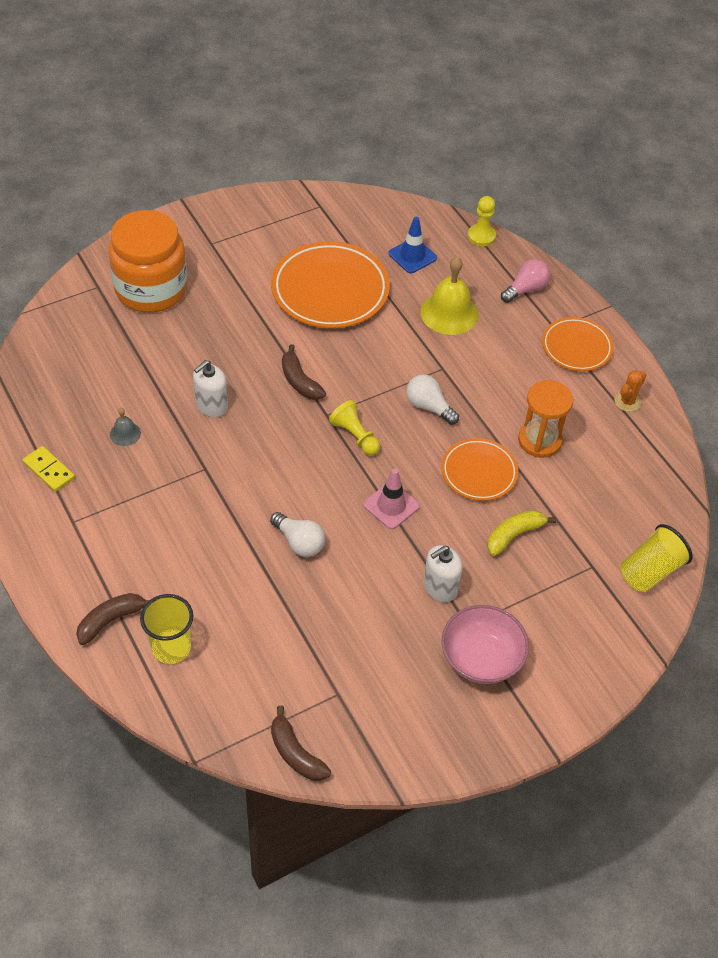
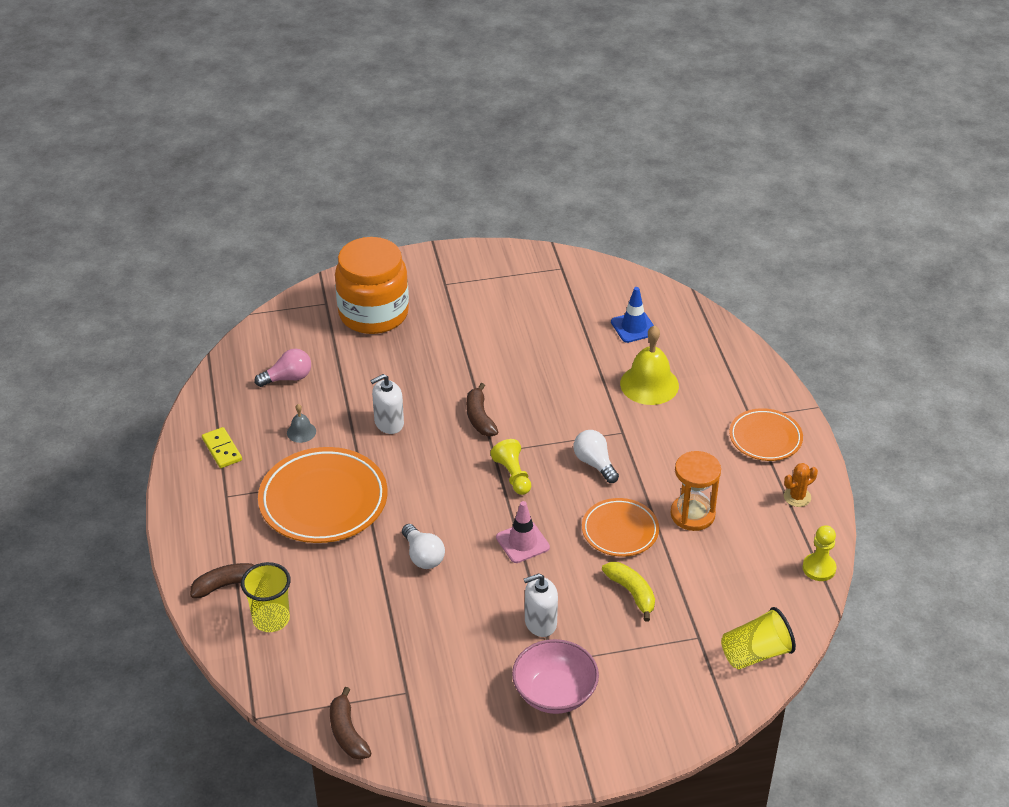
camera: 20 degrees right, 10 degrees down
(330, 290) = (541, 344): orange plate -> orange plate (323, 501)
(481, 236) = (710, 321): yellow pawn -> yellow pawn (819, 568)
(514, 535) = (632, 593): yellow banana -> yellow banana turned 75 degrees clockwise
(526, 289) = (735, 376): pink light bulb -> pink light bulb (288, 378)

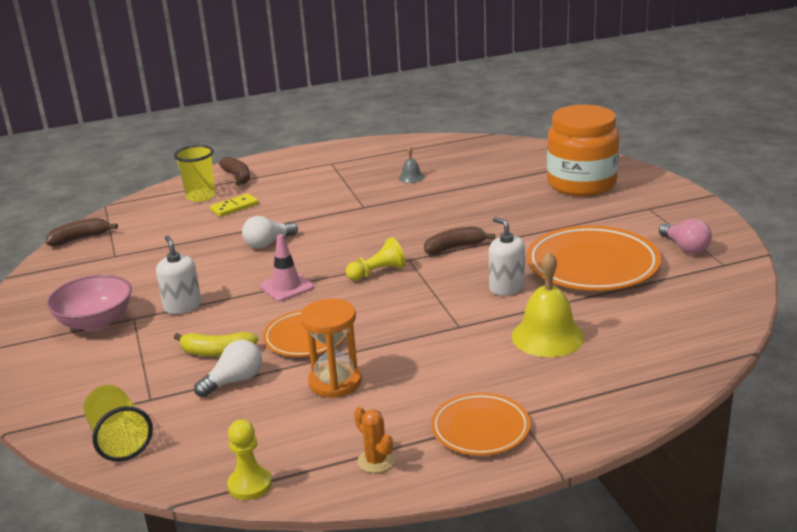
camera: 85 degrees right, 15 degrees down
(222, 449) = (382, 154): yellow domino -> yellow domino (234, 207)
(288, 378) = (476, 163): pink light bulb -> pink light bulb (685, 247)
(323, 501) = (331, 196): orange plate -> orange plate (592, 265)
(389, 423) = (433, 209): white soap dispenser -> white soap dispenser (506, 287)
(594, 463) = (405, 314): white light bulb -> white light bulb (234, 381)
(632, 593) = (217, 352): yellow banana -> yellow banana turned 45 degrees clockwise
(633, 327) = (646, 318): blue traffic cone -> none

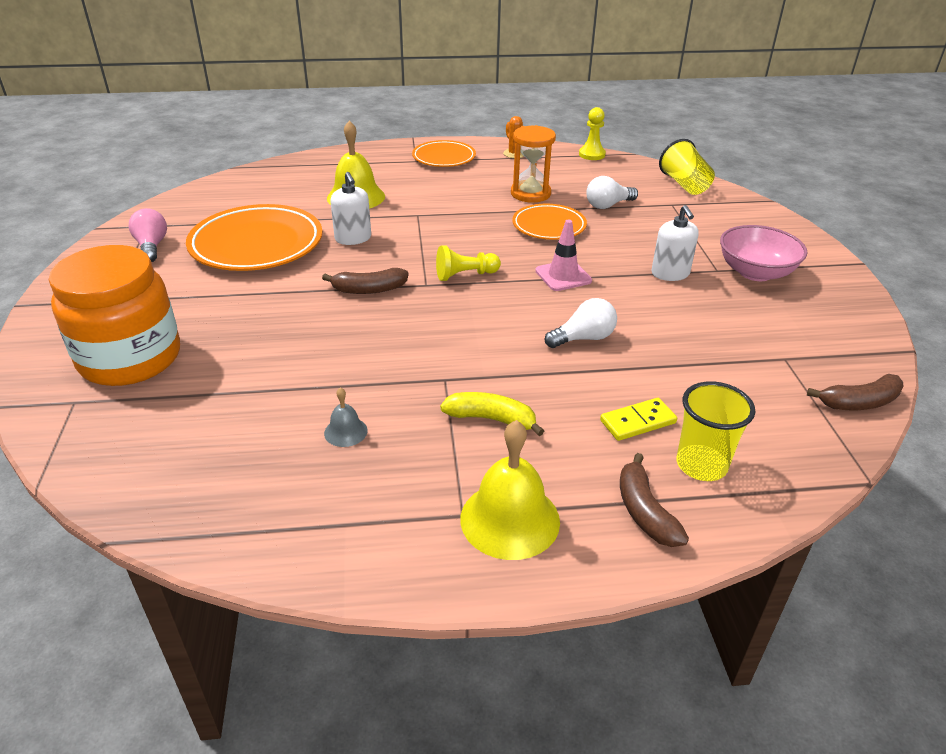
camera: 170 degrees left, 10 degrees up
(217, 352) = (626, 227): yellow banana -> yellow banana (491, 419)
(307, 165) = (510, 519): none -> yellow bell

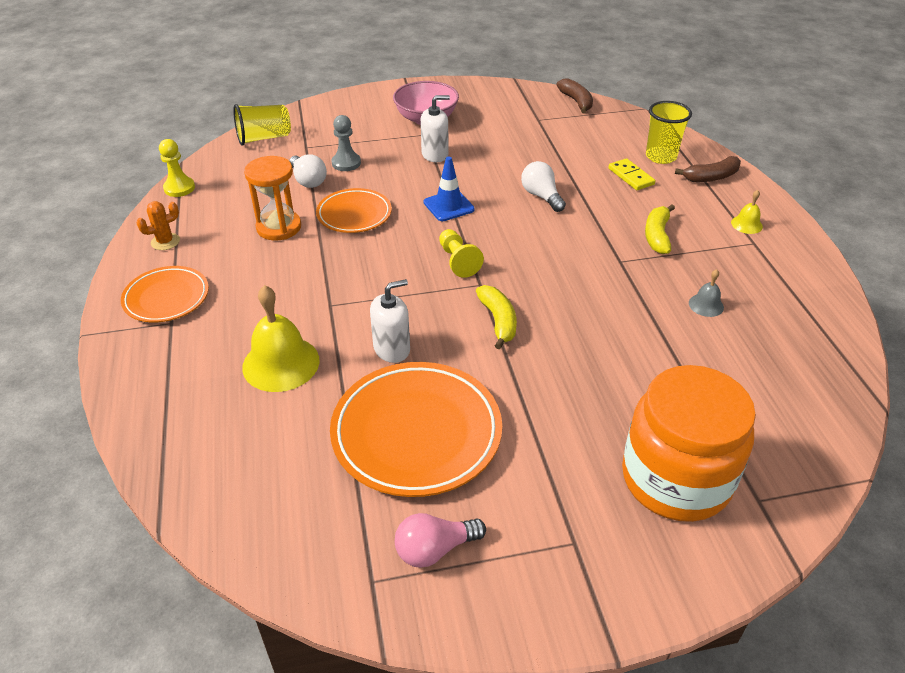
camera: 95 degrees left, 5 degrees up
(369, 289) = (498, 321): brown banana -> yellow banana
(510, 519) = (746, 224): yellow bell -> yellow bell, size x0.49
(563, 276) = (448, 206): pink traffic cone -> blue traffic cone
(643, 223) = (346, 163): none -> grey pawn

